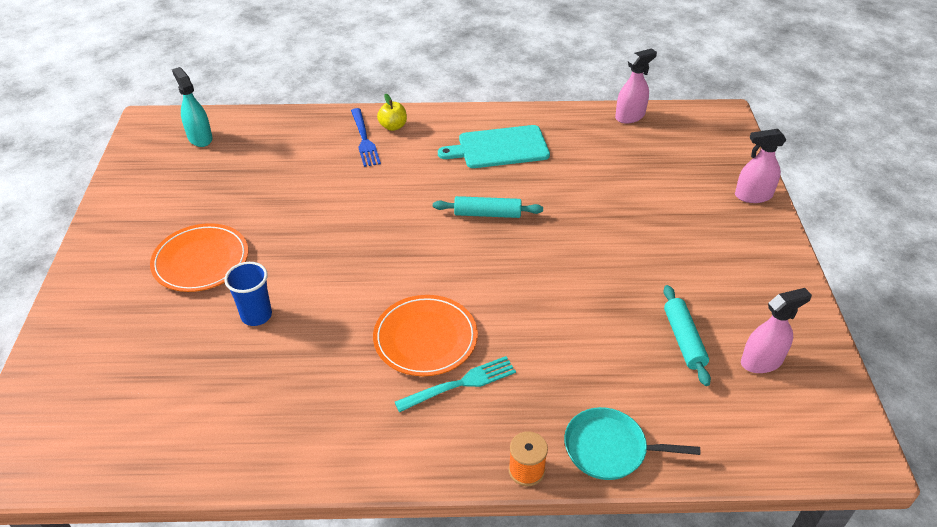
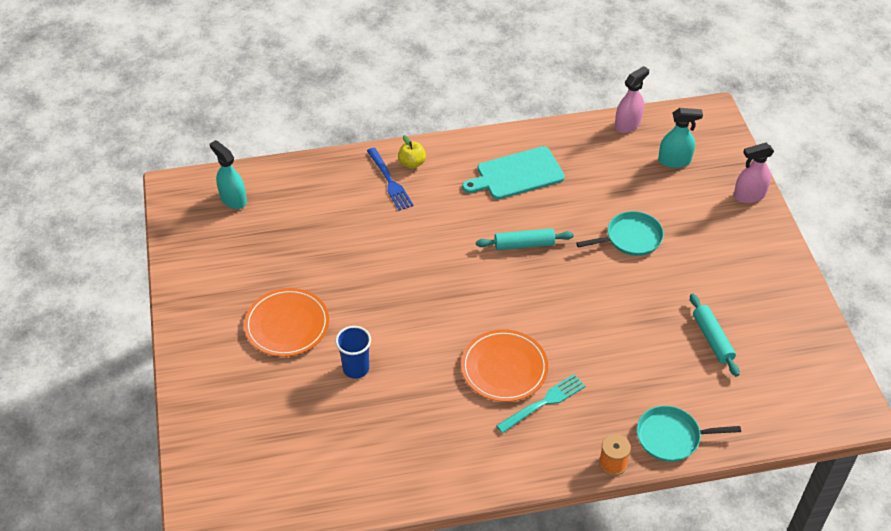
camera: 10 degrees left, 5 degrees up
(608, 222) = (630, 238): none -> turquoise pan
(674, 154) = (674, 161): none -> turquoise spray bottle
(761, 361) = (776, 349): pink spray bottle -> none

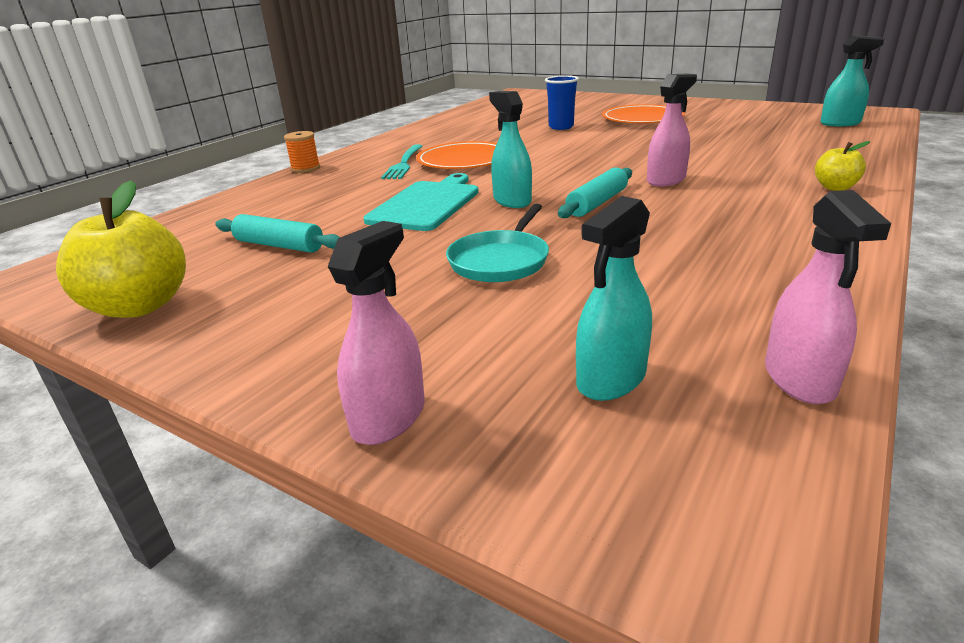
camera: 135 degrees right, 20 degrees down
(390, 181) = (806, 173): blue fork -> none
(456, 234) = (666, 180): none -> pink spray bottle
(517, 174) = (742, 234): turquoise cutting board -> turquoise cutting board (426, 204)
(556, 284) = (512, 201): none -> turquoise spray bottle
(671, 437) = (264, 191): turquoise pan -> none
(804, 329) = (140, 306): none -> yellow apple

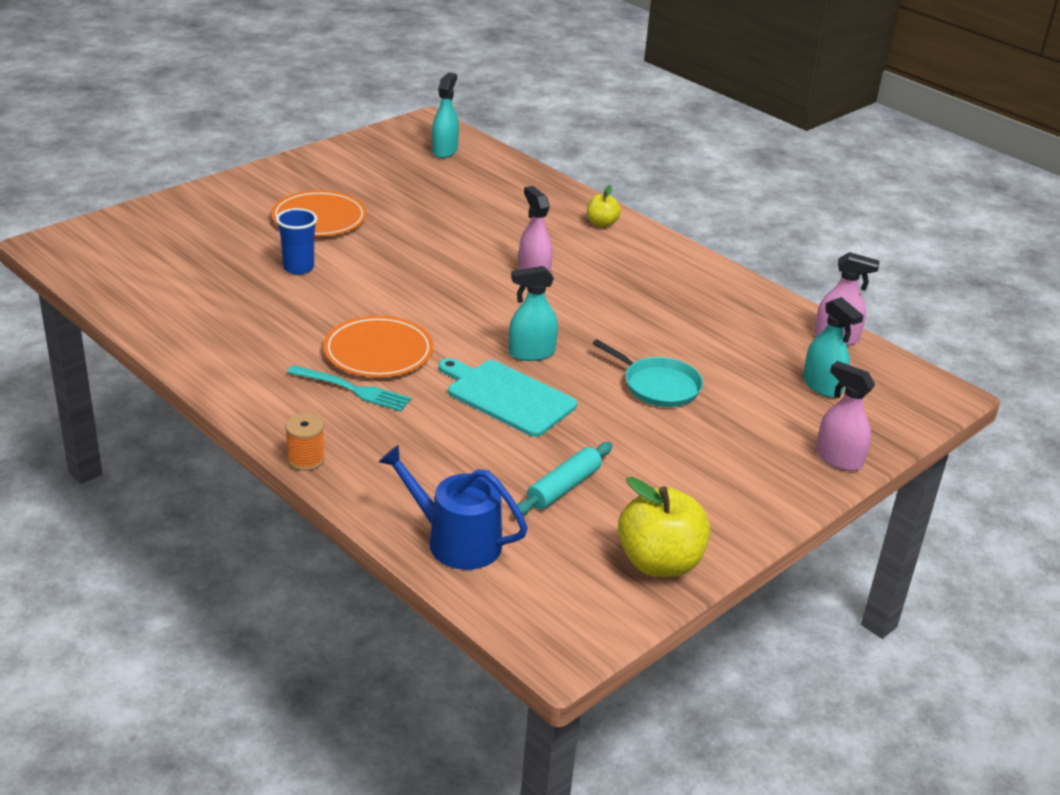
camera: 80 degrees left, 5 degrees up
(197, 221) = (455, 541): none -> blue watering can
(597, 203) = (566, 318): turquoise rolling pin -> none

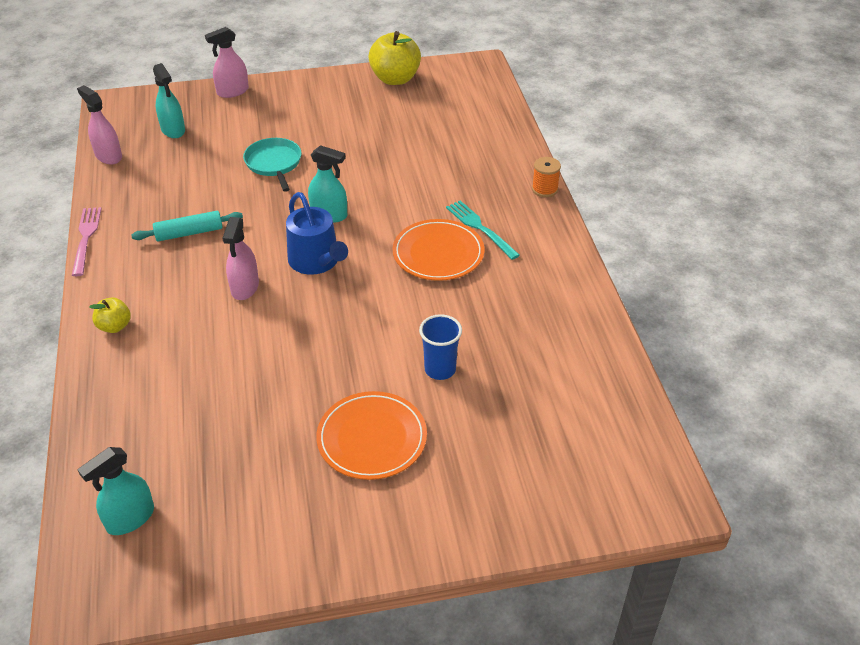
camera: 145 degrees left, 10 degrees up
(455, 541) = (490, 119): blue watering can -> blue watering can (317, 261)
(507, 396) = (380, 188): turquoise cutting board -> none
(564, 488) = (404, 125): turquoise rolling pin -> turquoise rolling pin (189, 233)
(727, 268) = (86, 238): none -> pink fork
(822, 386) = (173, 130): turquoise spray bottle -> turquoise spray bottle turned 150 degrees clockwise
(838, 458) = (232, 91): pink spray bottle -> pink spray bottle turned 75 degrees clockwise

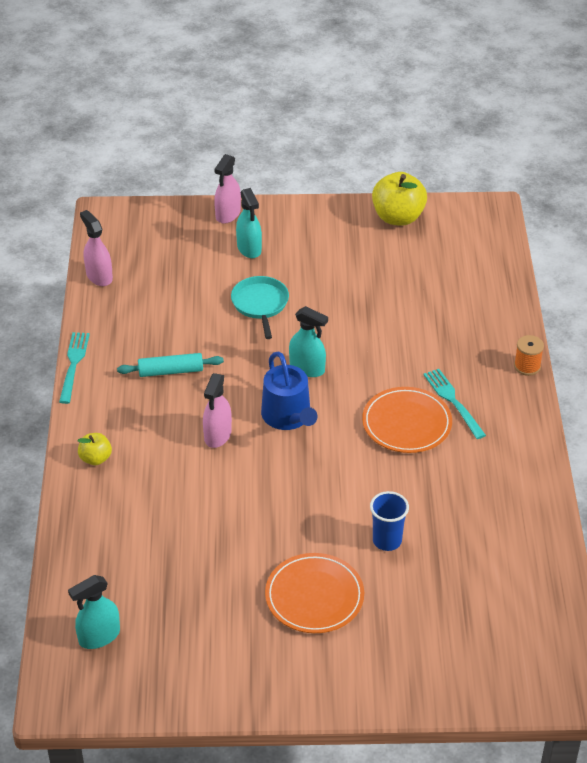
camera: 10 degrees right, 0 degrees up
(86, 238) = (73, 364): pink fork -> turquoise fork
(173, 130) = (164, 253): turquoise spray bottle -> turquoise spray bottle (249, 248)
(232, 91) = (228, 214): pink spray bottle -> pink spray bottle turned 45 degrees counterclockwise

